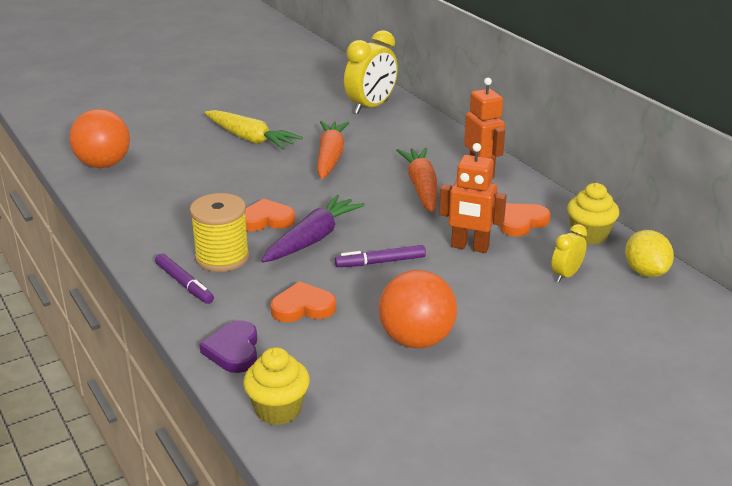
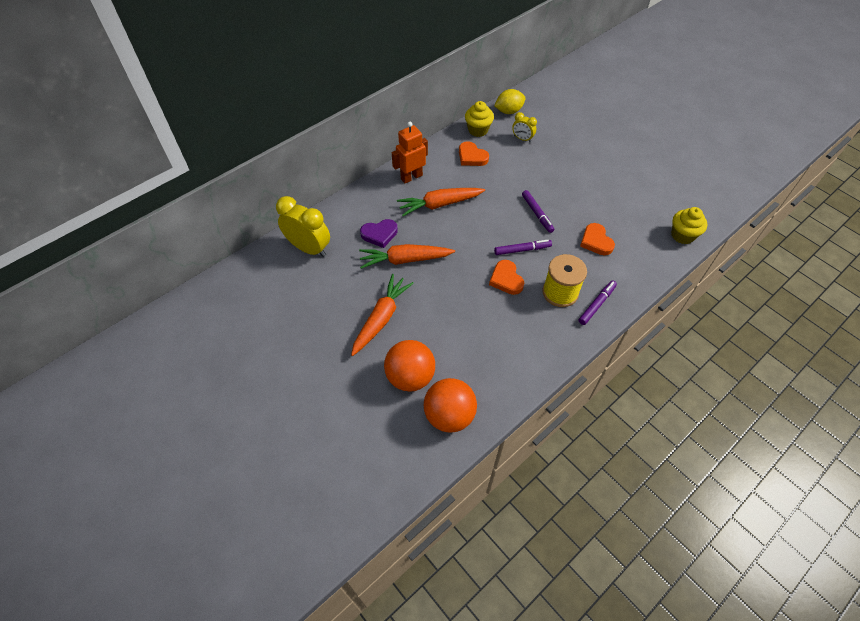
camera: 100 degrees left, 25 degrees up
(233, 351) = (647, 264): purple heart -> purple heart (379, 234)
(250, 139) = (381, 318): yellow carrot -> orange carrot
(312, 239) = (522, 250): purple carrot -> purple marker
(416, 340) = (604, 191): orange ball -> orange ball (410, 377)
(469, 247) = (507, 177): orange robot -> none

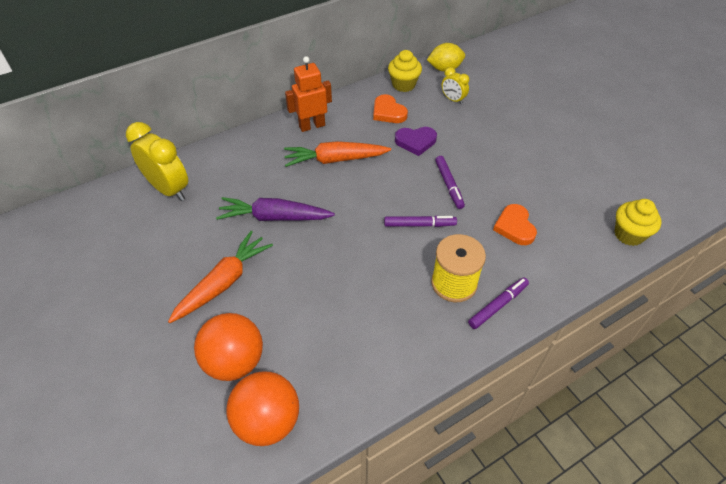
camera: 10 degrees right, 5 degrees down
(379, 234) = (254, 184): purple heart -> purple heart (415, 142)
(405, 260) = (274, 217): orange carrot -> purple carrot
(506, 279) = (390, 257): orange heart -> none

